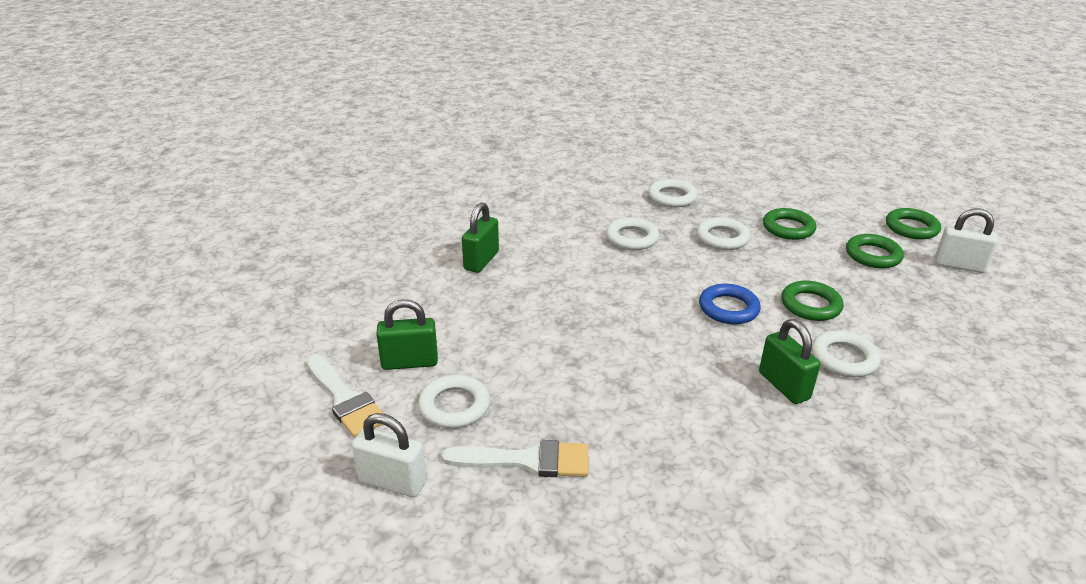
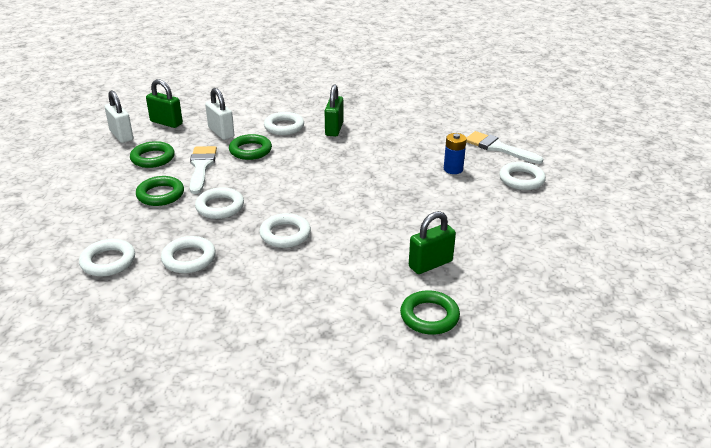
camera: 145 degrees left, 0 degrees up
(345, 399) = (588, 205): white brush -> white brush (201, 167)
(392, 482) = (573, 162): white padlock -> white padlock (221, 132)
(409, 362) = (537, 210): green padlock -> green padlock (166, 123)
(556, 384) = (453, 169): none -> blue battery
(719, 177) = (108, 261): none -> white ring
(728, 308) = (300, 166): blue ring -> none
(911, 228) = (85, 162): green ring -> green ring (429, 316)

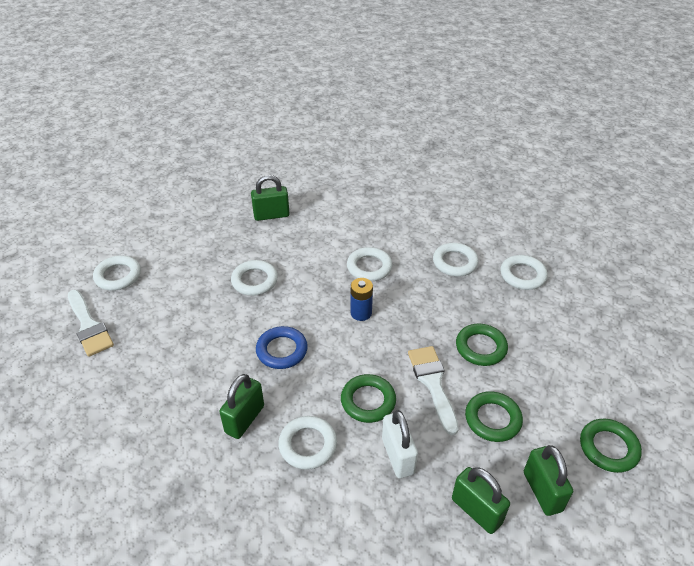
camera: 160 degrees left, 10 degrees up
(121, 135) = (542, 491): white padlock -> green padlock
(201, 167) = (433, 383): white brush -> white brush turned 150 degrees clockwise
(220, 207) = (421, 314): white ring -> white ring (254, 281)
(333, 163) = (282, 350): none -> blue ring
(429, 316) = (300, 183): green ring -> green ring (608, 448)
(453, 169) = (166, 306): blue battery -> blue battery (361, 313)

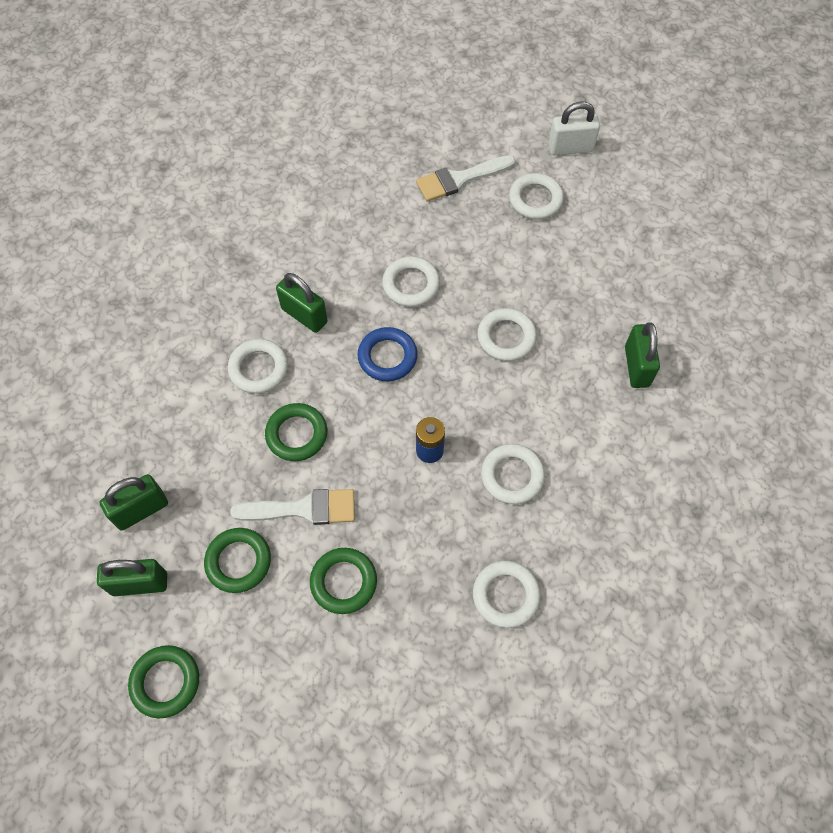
camera: 100 degrees right, 20 degrees up
(398, 456) = (222, 450): white padlock -> white padlock (570, 148)
(522, 275) = (464, 688): white ring -> white ring (411, 284)

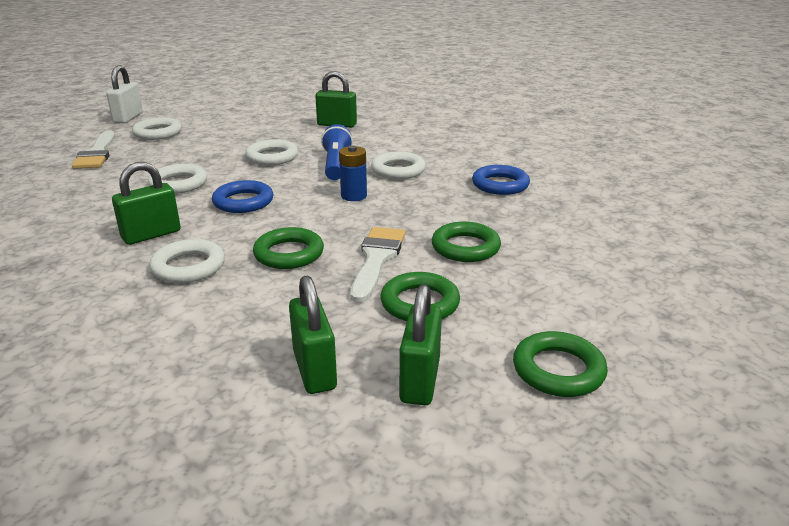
camera: 75 degrees left, 35 degrees down
(505, 408) = (336, 165): none -> blue flashlight
(505, 595) = (500, 185): white ring -> blue ring

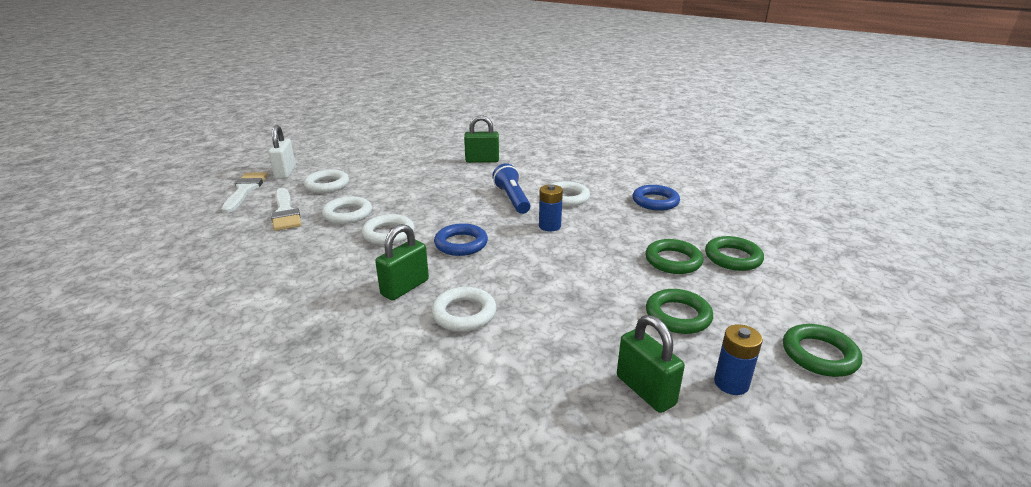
camera: 15 degrees left, 0 degrees up
(272, 157) = (451, 197): white ring -> white ring (347, 214)
(289, 254) = (539, 287): green ring -> green ring (733, 258)
(377, 259) = (614, 282): white brush -> white brush (245, 190)
(420, 380) = (731, 383): green padlock -> blue battery

